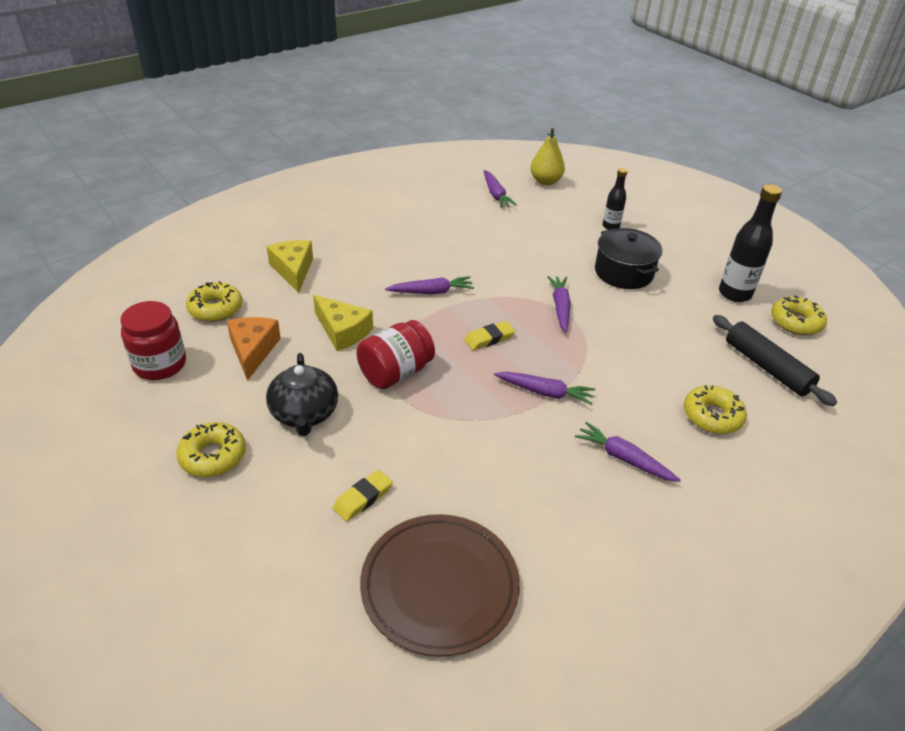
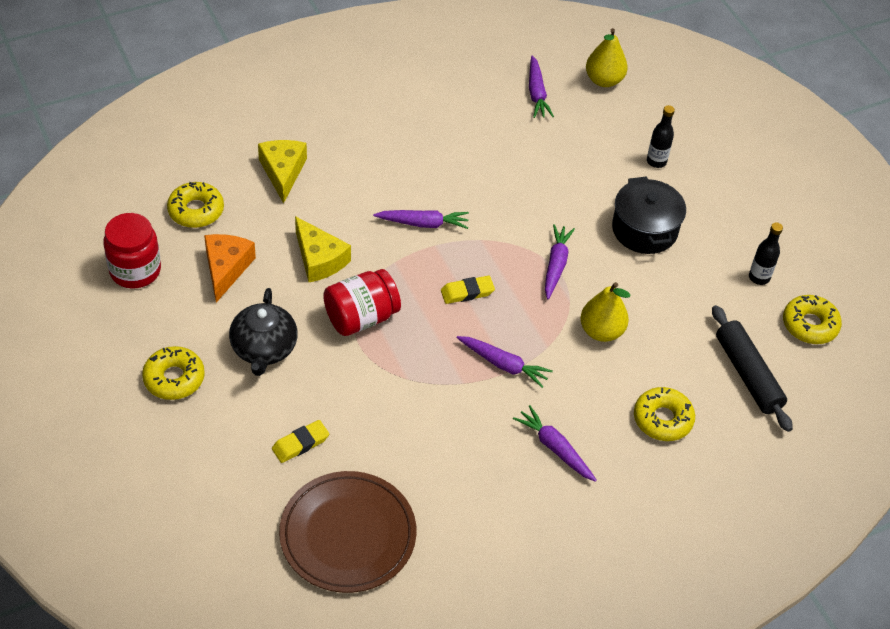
camera: 10 degrees right, 10 degrees up
(622, 352) = (601, 331): none -> yellow pear
(734, 294) = (759, 277): black bottle -> black bottle, size x0.59

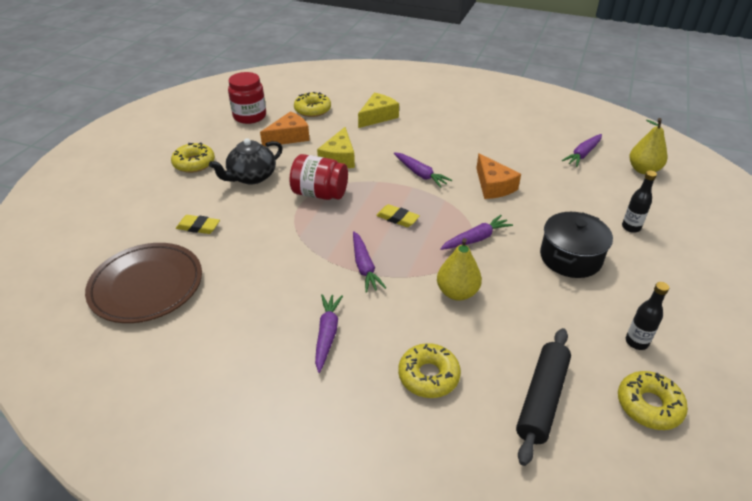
camera: 50 degrees right, 10 degrees down
(503, 191) = (493, 186): none -> orange cheese

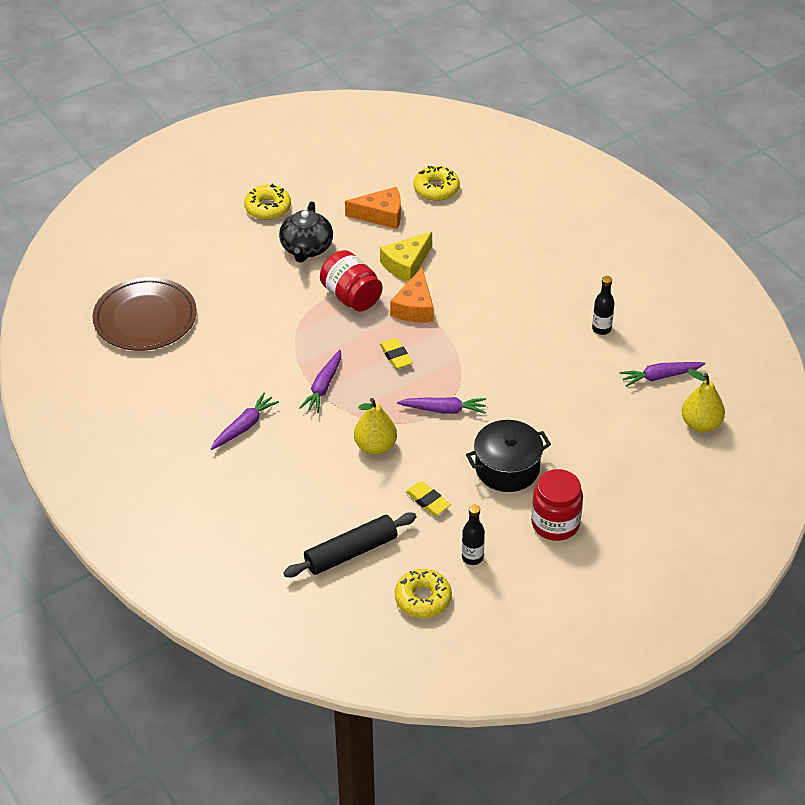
camera: 35 degrees right, 5 degrees up
(198, 227) = (221, 282): yellow eraser -> yellow eraser (427, 501)
(249, 116) = (365, 169): red jar -> red jar (555, 523)
(251, 177) = (306, 248): black teapot -> black teapot turned 75 degrees counterclockwise
(378, 116) = (495, 229): yellow cheese -> none
(420, 174) = (465, 319): purple carrot -> none
(428, 376) = (288, 494): yellow donut -> none
(493, 186) = (522, 366): orange cheese -> orange cheese (415, 307)
(631, 227) = (601, 472): black bottle -> black bottle (601, 329)

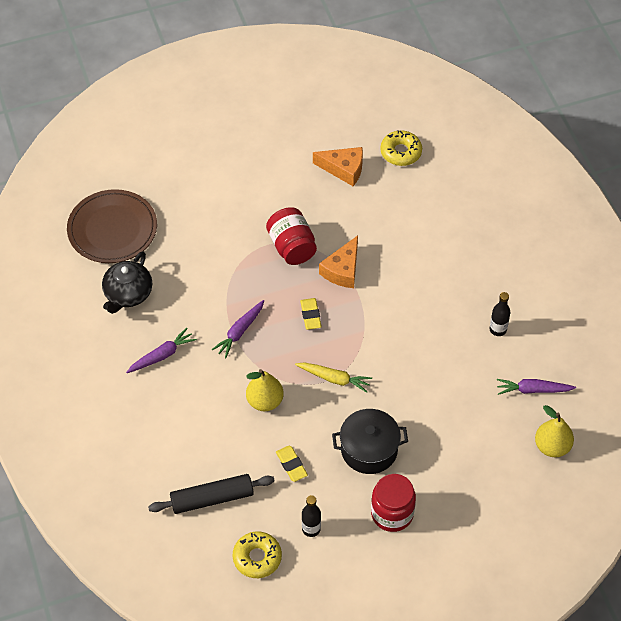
camera: 15 degrees right, 10 degrees up
(268, 208) = (249, 140): yellow donut -> none
(306, 248) = (269, 189): black teapot -> black teapot (128, 294)
(406, 264) = (349, 224): yellow cheese -> none
(443, 410) = (334, 379): purple carrot -> yellow carrot

